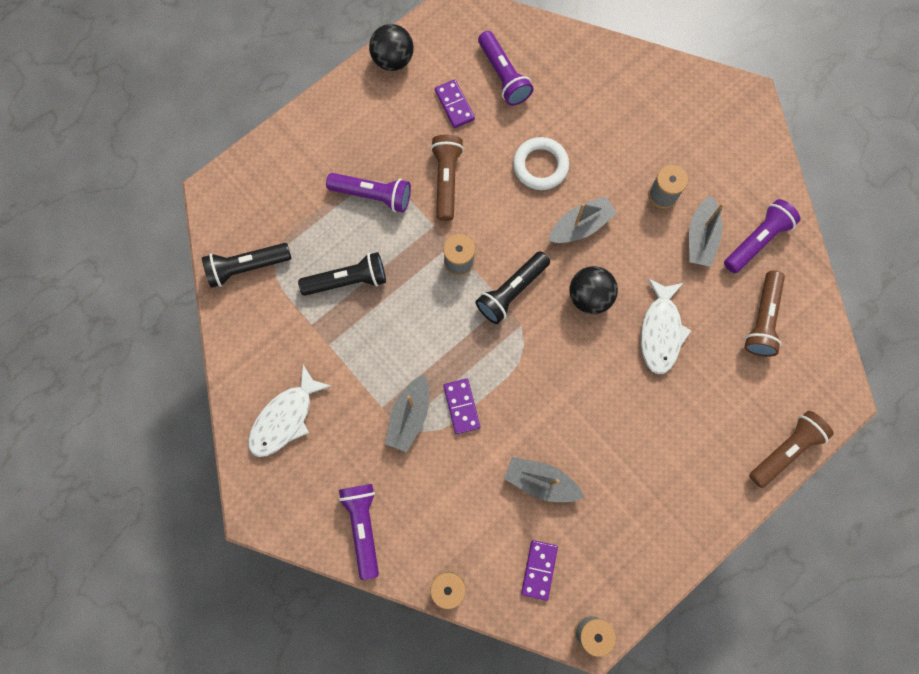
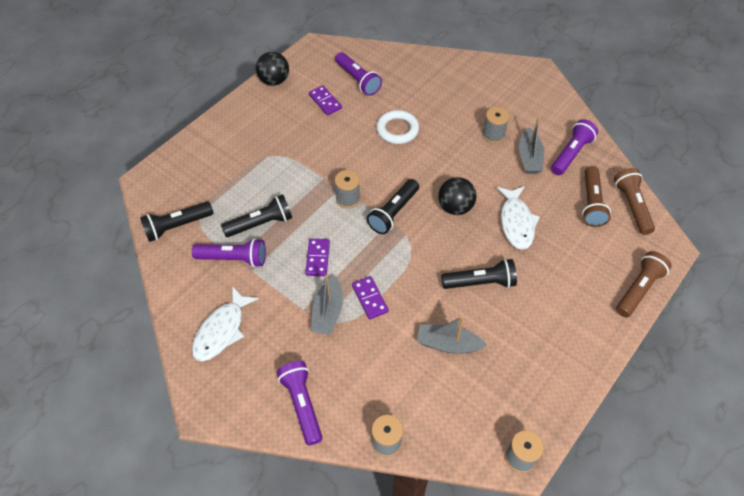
camera: 10 degrees left, 20 degrees down
(373, 195) = (272, 165): purple flashlight -> purple flashlight (233, 259)
(446, 180) = (328, 148): brown flashlight -> brown flashlight (632, 206)
(539, 569) = (462, 413): purple domino -> purple domino (317, 258)
(580, 226) = (437, 163): grey boat -> none
(597, 407) = (480, 282): none -> black flashlight

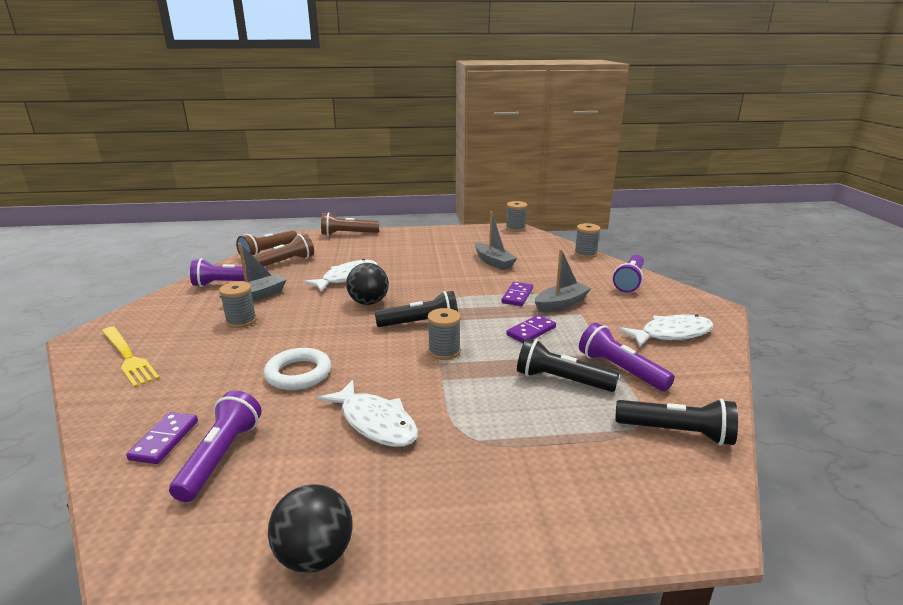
camera: 135 degrees left, 30 degrees down
(322, 133) = (375, 422): none -> white fish
(325, 101) = (307, 458): purple domino -> purple domino (164, 440)
(480, 282) = (427, 270): black flashlight -> none
(491, 79) = (128, 357): none -> yellow fork

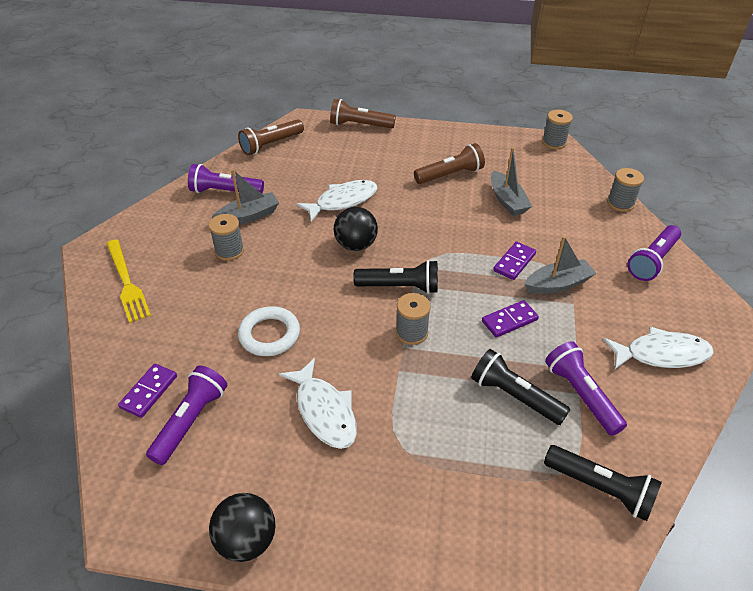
camera: 15 degrees right, 20 degrees up
(284, 263) = (284, 165): brown flashlight -> brown flashlight (450, 175)

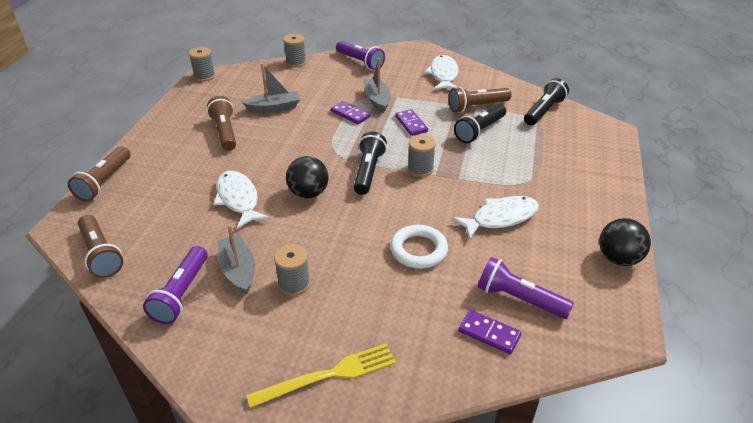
camera: 85 degrees left, 5 degrees down
(581, 395) = (477, 106): purple flashlight -> brown flashlight

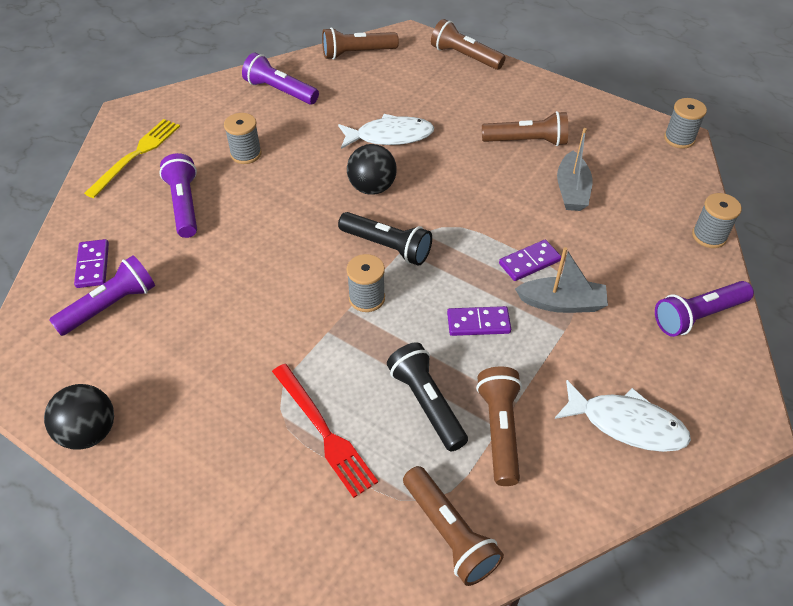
camera: 110 degrees right, 10 degrees up
(238, 270) = (286, 124): grey boat -> none
(328, 375) = (136, 155): yellow fork -> yellow fork turned 150 degrees counterclockwise
(382, 301) = (184, 205): none -> purple flashlight
(418, 250) = (229, 250): white ring -> none
(489, 333) = (92, 265): purple domino -> purple domino turned 60 degrees counterclockwise
(500, 218) = (231, 343): white fish -> none
(527, 161) = (324, 431): none -> red fork
(543, 111) = (449, 533): black flashlight -> brown flashlight

